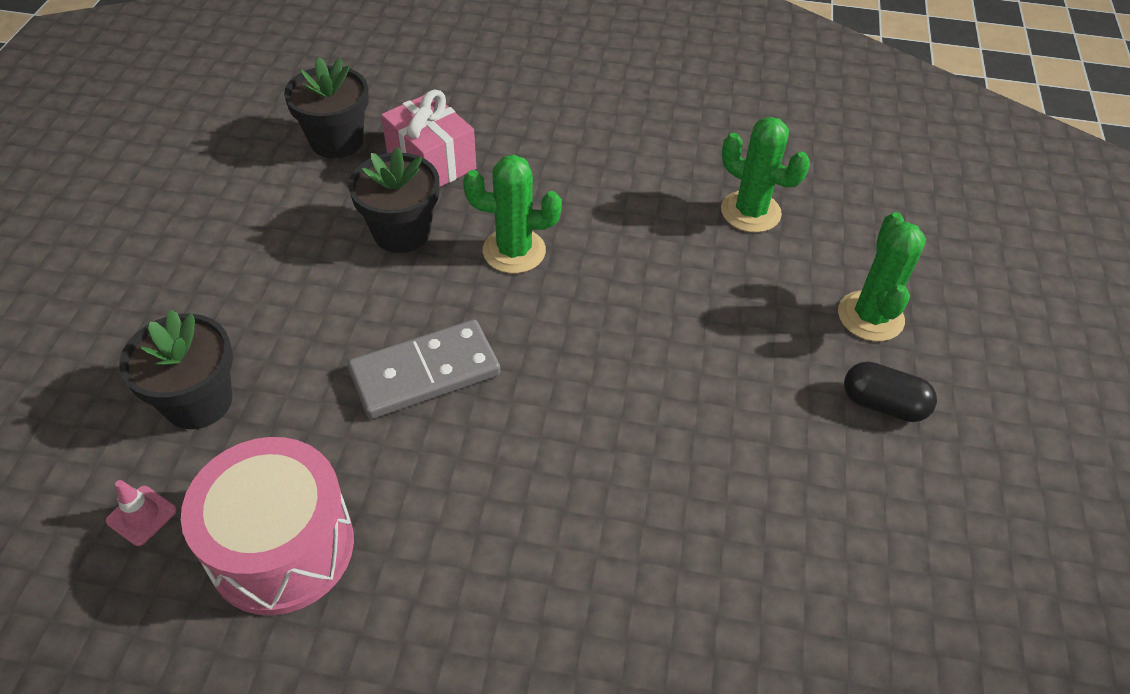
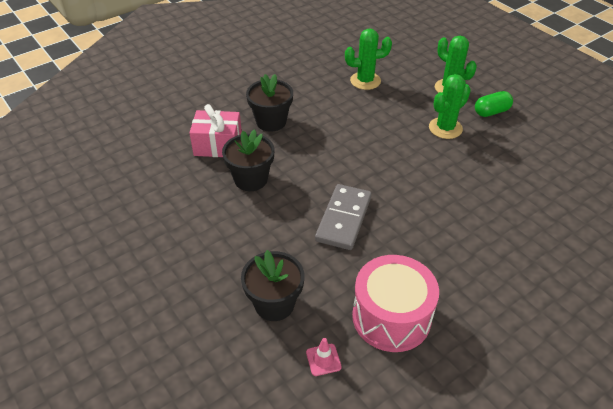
camera: 45 degrees left, 5 degrees down
(337, 141) = (160, 166): black flower pot -> black flower pot (271, 121)
(514, 251) = (306, 153): green cactus -> green cactus (445, 128)
(883, 404) = (491, 112): black capsule -> green capsule

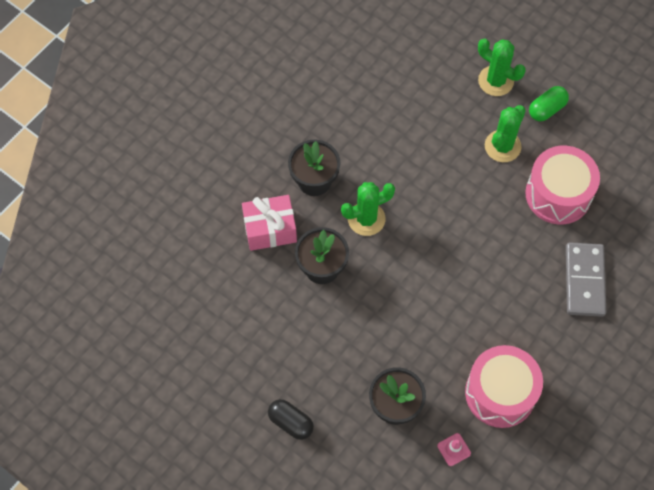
camera: 15 degrees left, 20 degrees up
(162, 294) = (291, 422): none -> black capsule
(344, 219) = (429, 295): grey domino -> grey domino (584, 281)
(365, 81) = (399, 90): green cactus -> green cactus (366, 219)
(490, 169) = (558, 194): none -> pink drum

